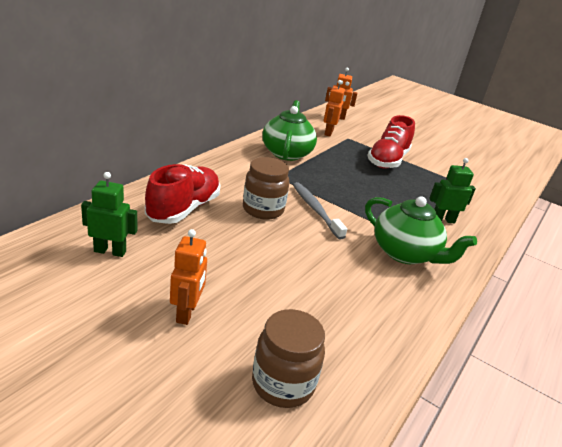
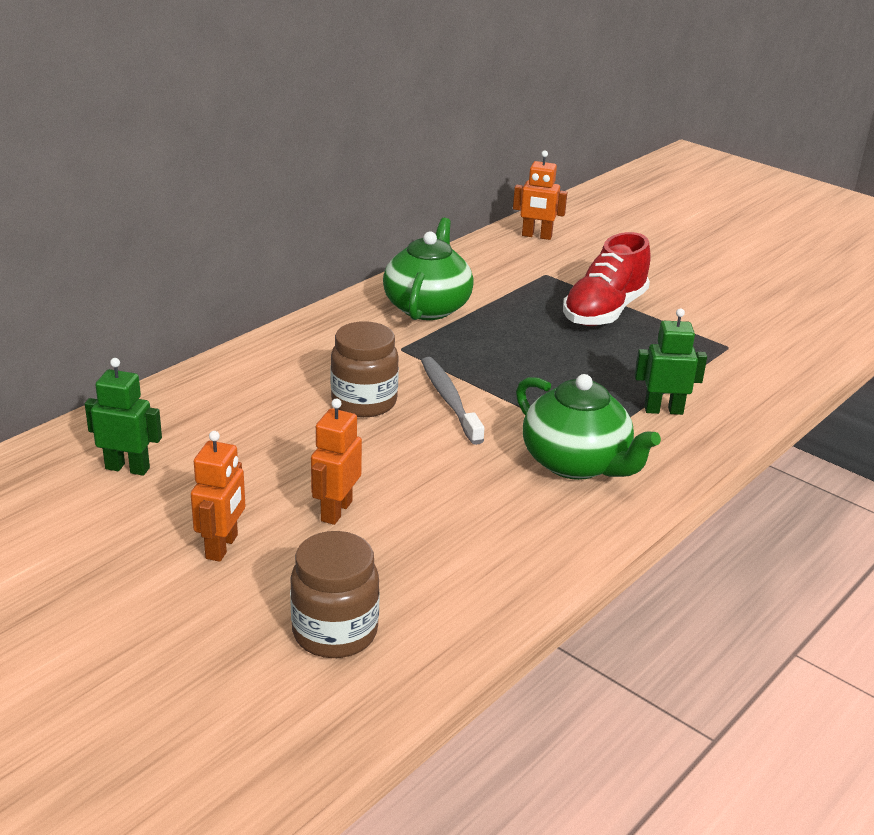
camera: 10 degrees right, 0 degrees up
(183, 209) = (241, 405): red shoe -> none
(328, 132) = (512, 266): orange robot -> orange robot (336, 511)

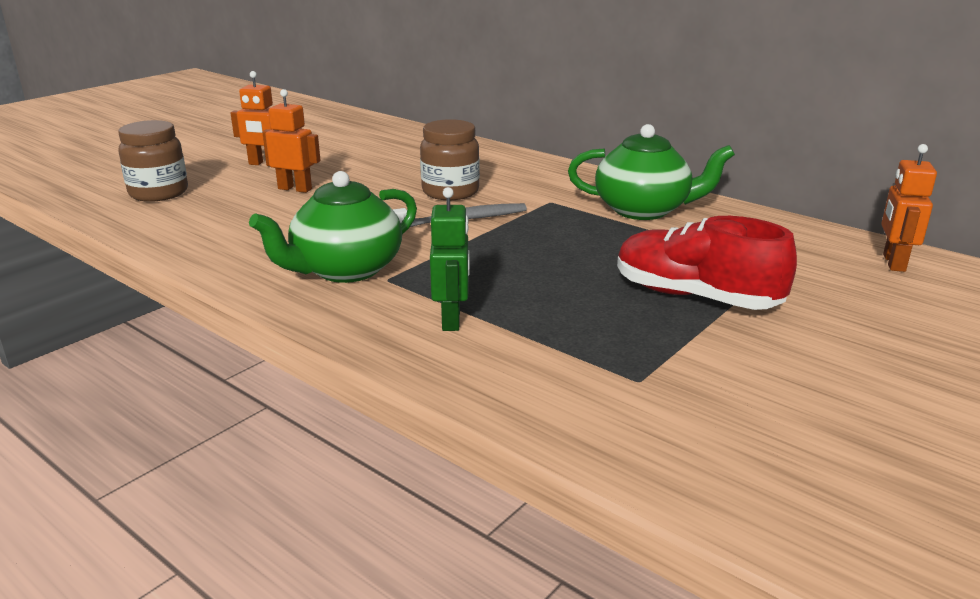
camera: 90 degrees right, 5 degrees down
(127, 468) = (360, 139): green robot -> none

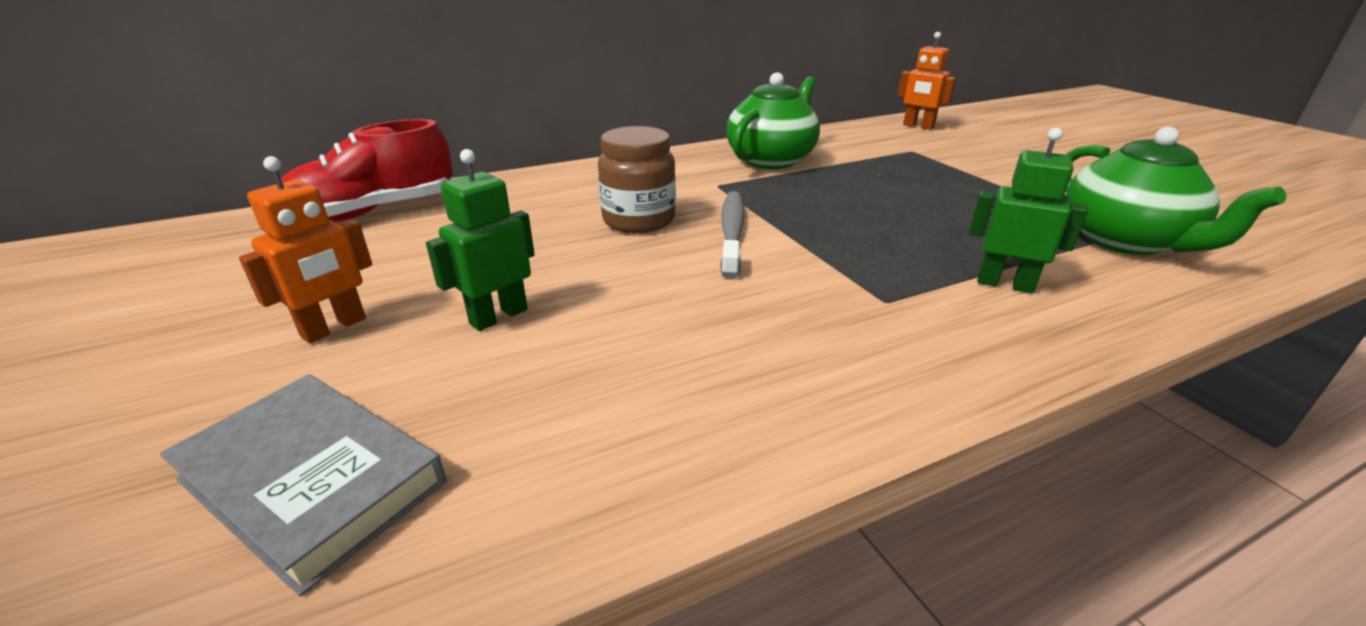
camera: 65 degrees left, 5 degrees up
(159, 193) = (312, 481): brown jar -> grey book
(295, 189) = (498, 316): orange robot -> green robot
(345, 270) = (847, 323): green teapot -> green teapot (1125, 241)
(695, 297) = (964, 183): red shoe -> red shoe (374, 212)

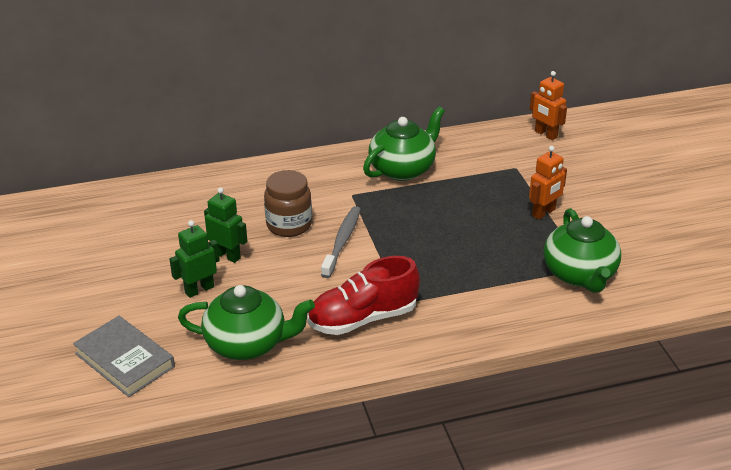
camera: 10 degrees right, 5 degrees up
(334, 328) = (120, 288): orange robot -> orange robot (544, 213)
(374, 212) = (129, 200): red shoe -> red shoe (363, 318)
(619, 406) = (247, 344): none -> green teapot
(1004, 284) = (475, 298): green robot -> green robot (227, 255)

